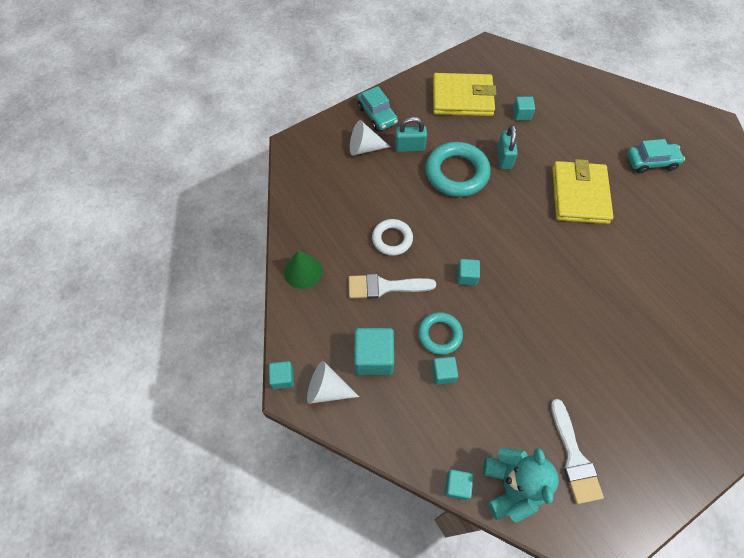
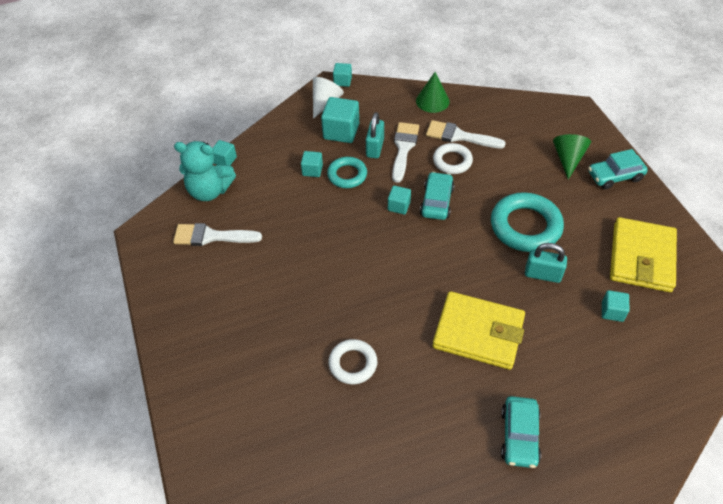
camera: 105 degrees right, 10 degrees down
(354, 238) = (459, 136): none -> white brush
(364, 148) = (568, 159): white cone -> green cone
(410, 147) = (566, 195): turquoise padlock -> turquoise padlock (375, 148)
(450, 245) = (436, 201): none -> turquoise car
(651, 279) = (353, 364): none -> white ring

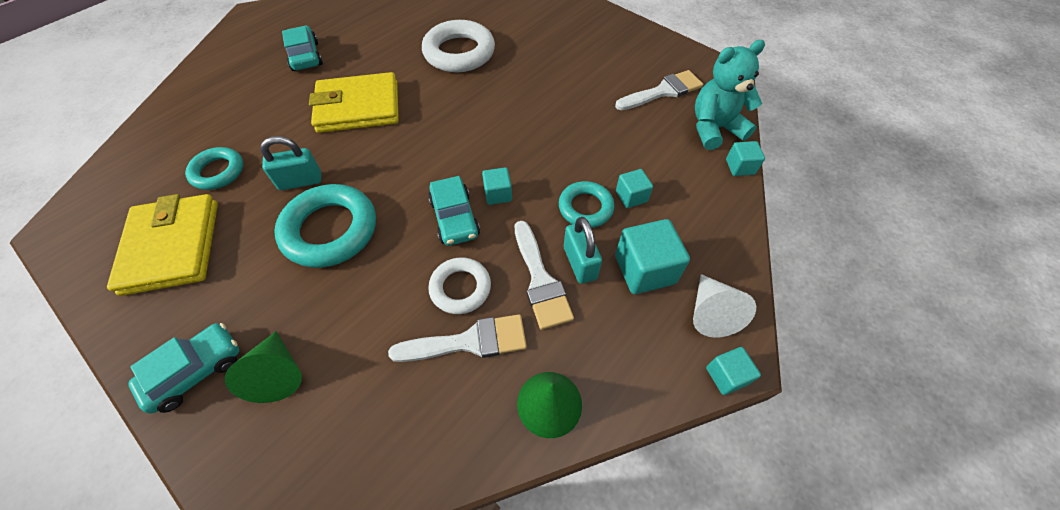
camera: 150 degrees right, 5 degrees up
(353, 364) = (459, 52): white ring -> white ring, size x1.68
(612, 311) = (218, 172): turquoise cube -> turquoise ring

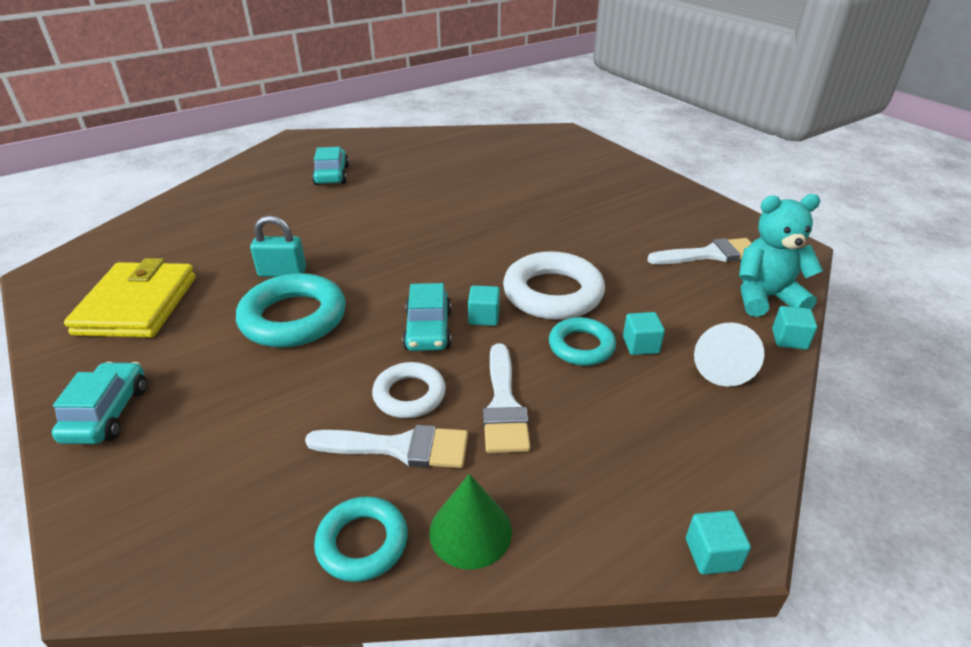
camera: 15 degrees right, 20 degrees down
(196, 371) = (107, 413): turquoise car -> turquoise car turned 60 degrees counterclockwise
(218, 172) = (208, 252): turquoise ring -> turquoise ring (362, 543)
(278, 373) = (184, 433): green cone -> none
(358, 107) = (366, 221): yellow wallet -> none
(459, 52) = (487, 191): white ring -> white ring (553, 293)
(580, 263) = (556, 397): turquoise padlock -> none
(644, 269) = (635, 419): turquoise cube -> none
(711, 313) = (709, 481): white cone -> white cone (720, 366)

